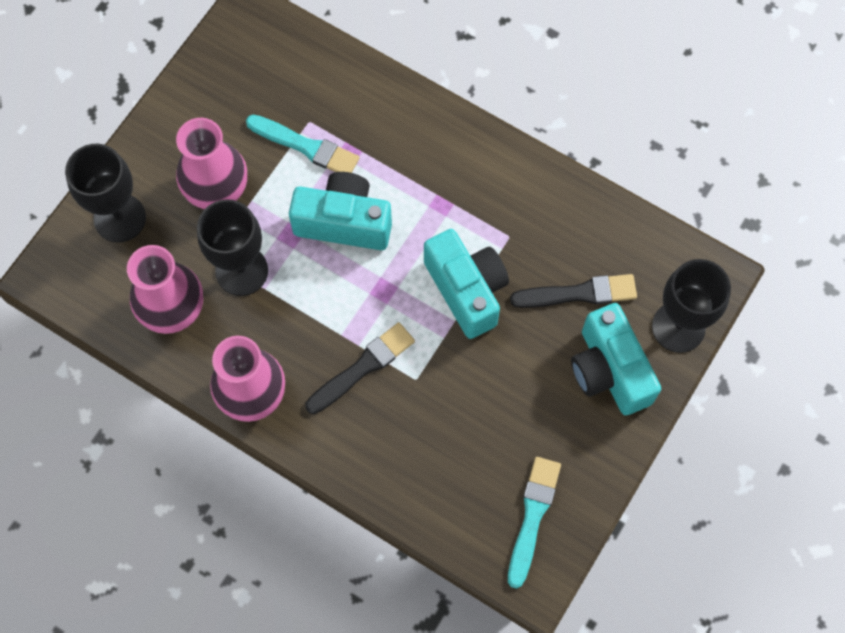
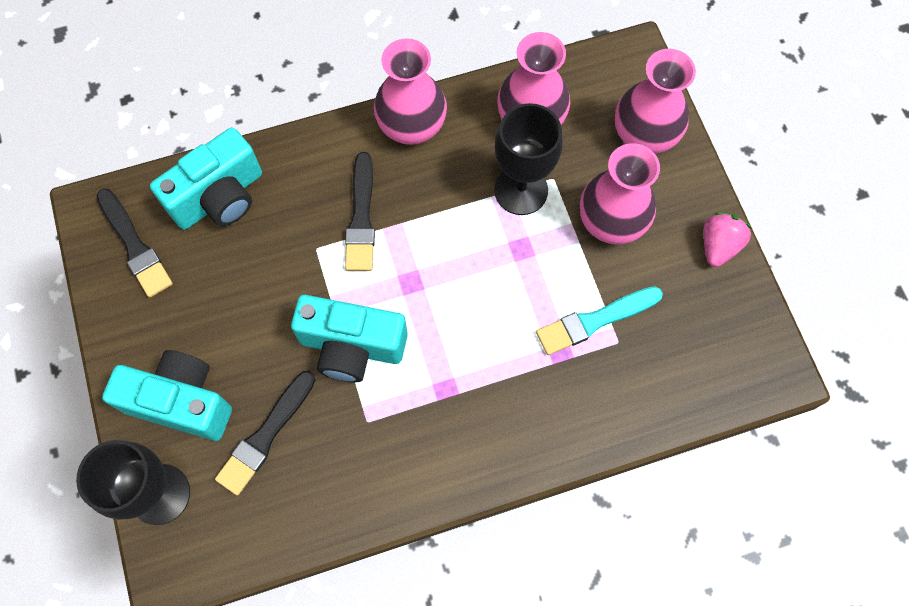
camera: 130 degrees right, 0 degrees up
(120, 218) = (644, 136): black goblet -> pink vase
(176, 107) = (718, 245): none -> pink strawberry
(344, 222) = (497, 297): turquoise camera -> turquoise camera (219, 197)
(532, 517) = (135, 246): turquoise brush -> black brush

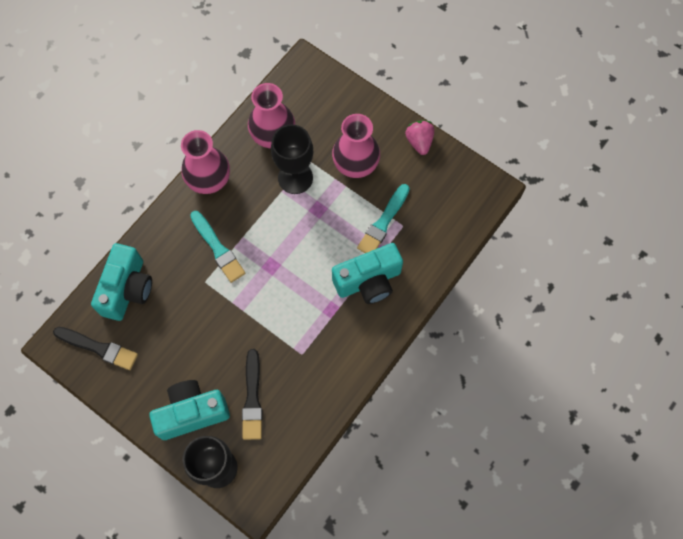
camera: 35 degrees left, 0 degrees up
(352, 346) = (264, 321): turquoise camera -> turquoise camera (368, 281)
(361, 217) = (218, 248): black brush -> turquoise brush
(644, 136) = (340, 106): pink vase -> none

